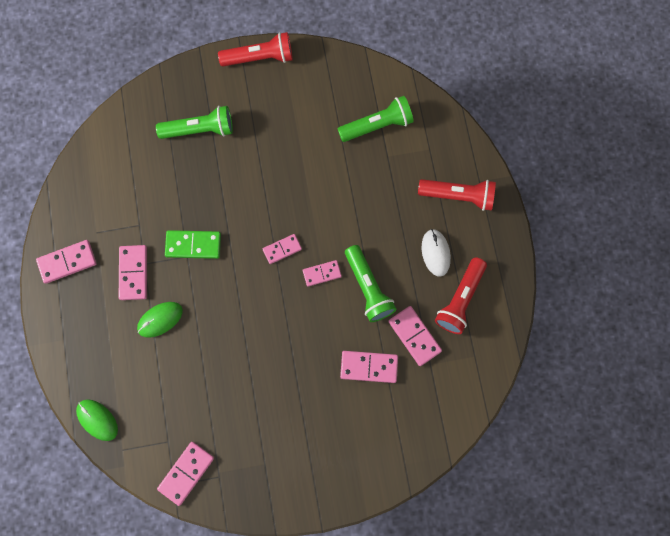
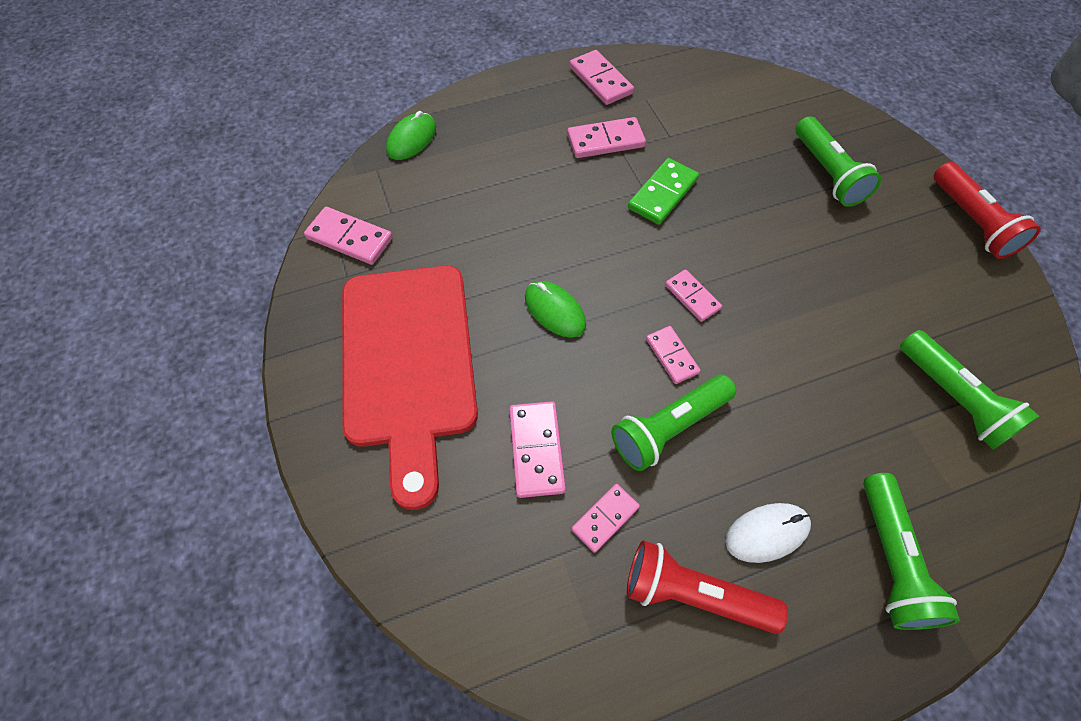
camera: 80 degrees right, 15 degrees down
(160, 319) = (551, 177): green mouse -> green mouse (555, 311)
(193, 245) = (662, 193): green domino -> green domino turned 45 degrees clockwise
(297, 438) = (409, 363): none -> red cutting board
(414, 336) = (605, 518): pink domino -> pink domino, size x0.66
(458, 196) = (891, 559): red flashlight -> green flashlight

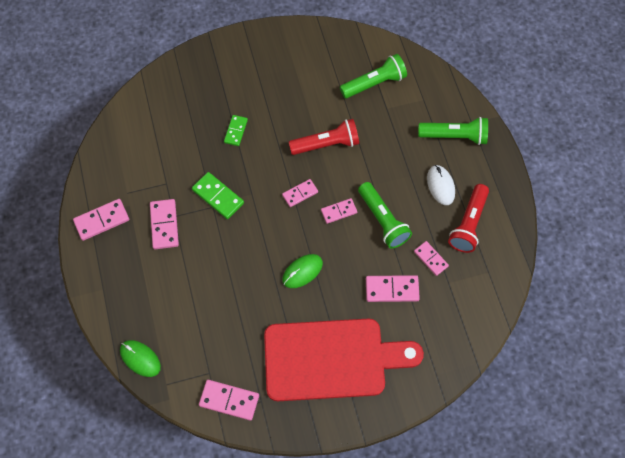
camera: 85 degrees left, 5 degrees up
(350, 238) = (229, 400): pink domino -> pink domino turned 75 degrees clockwise
(780, 204) = (236, 131): none -> green domino
(827, 173) = (214, 99): green flashlight -> none
(971, 221) = (263, 36): red flashlight -> red flashlight (326, 144)

